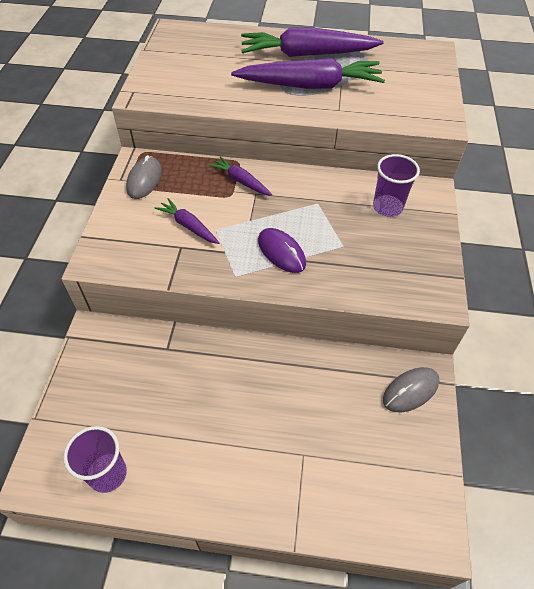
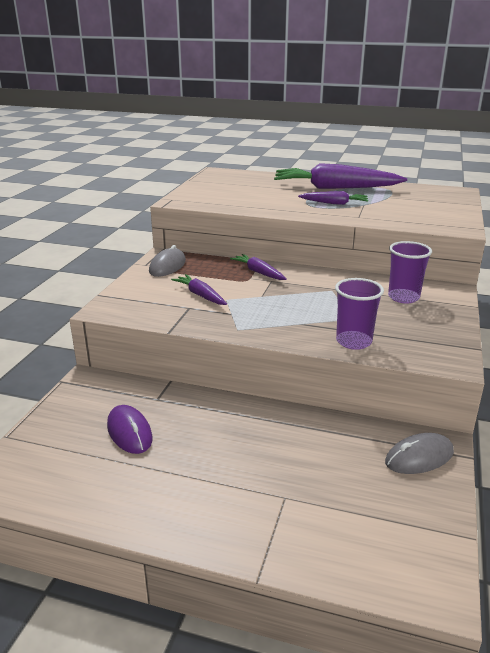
camera: 10 degrees right, 25 degrees down
(107, 474) = (65, 487): purple cup -> purple cup (353, 341)
(281, 252) = (288, 318): purple mouse -> purple mouse (129, 432)
(310, 85) = (334, 203): purple carrot -> purple carrot, size x0.50

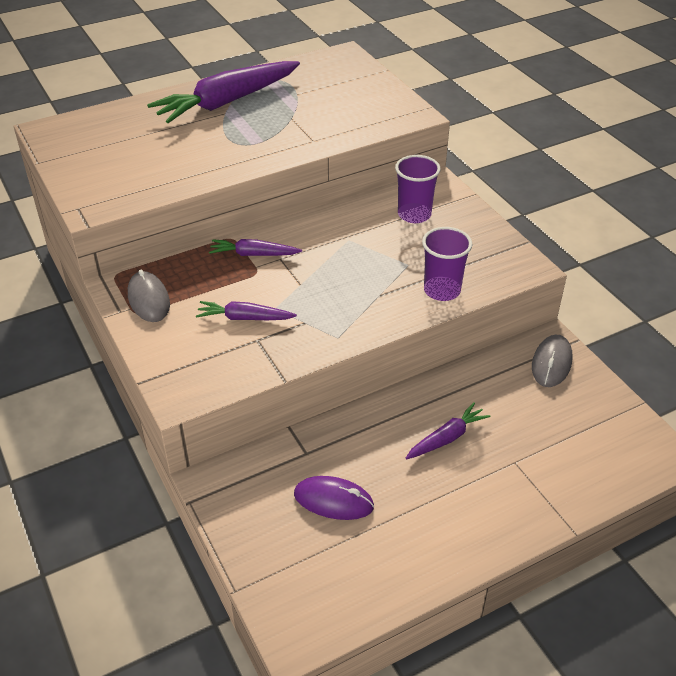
camera: 45 degrees left, 15 degrees up
(334, 203) = (262, 129): purple carrot -> purple carrot (447, 438)

